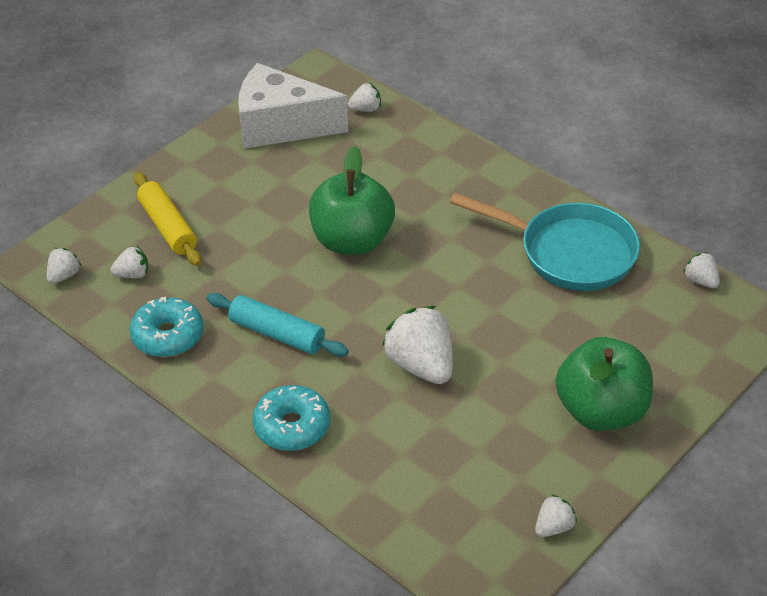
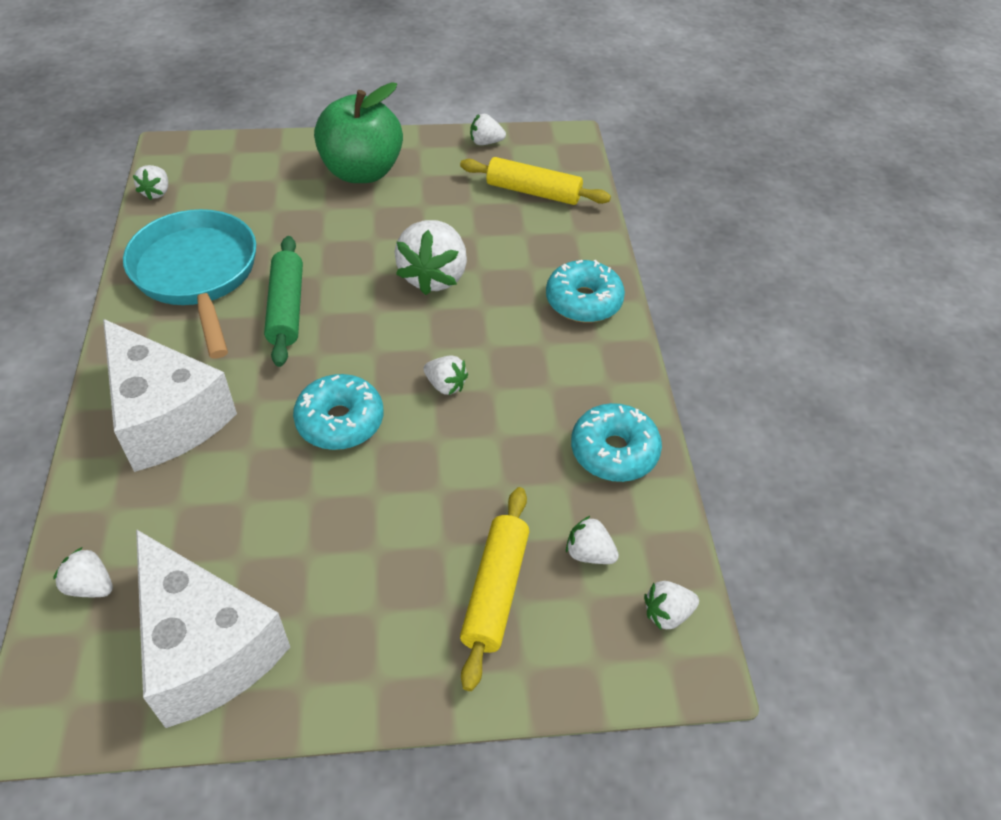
camera: 140 degrees left, 5 degrees up
(277, 334) = (514, 381): turquoise rolling pin -> none
(317, 301) = (445, 385): none -> white strawberry
(352, 241) = (340, 421): green apple -> turquoise donut
(445, 502) = (533, 192): none -> yellow rolling pin
(448, 180) = (166, 416): none -> white cheese
(481, 274) = (286, 308): none -> green rolling pin

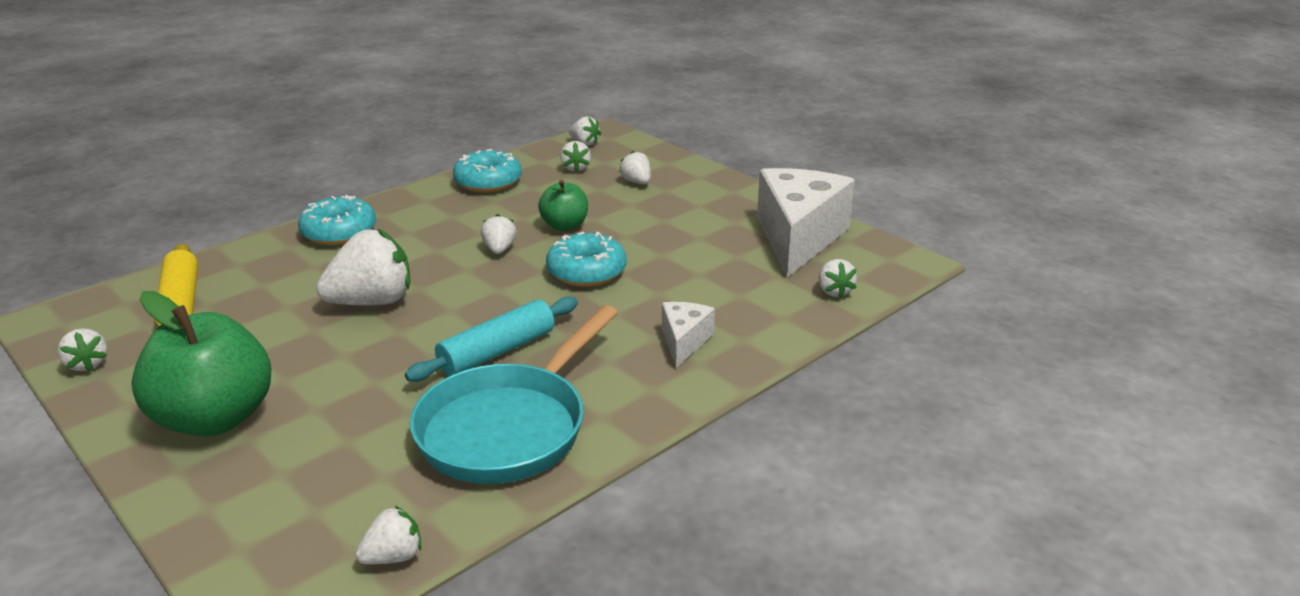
camera: 125 degrees left, 20 degrees down
(166, 416) = (684, 342): white cheese -> white cheese, size x0.48
(286, 308) = (497, 352): green rolling pin -> turquoise rolling pin
(446, 457) = (565, 226): none -> green apple
(495, 591) = (636, 182): yellow rolling pin -> white strawberry

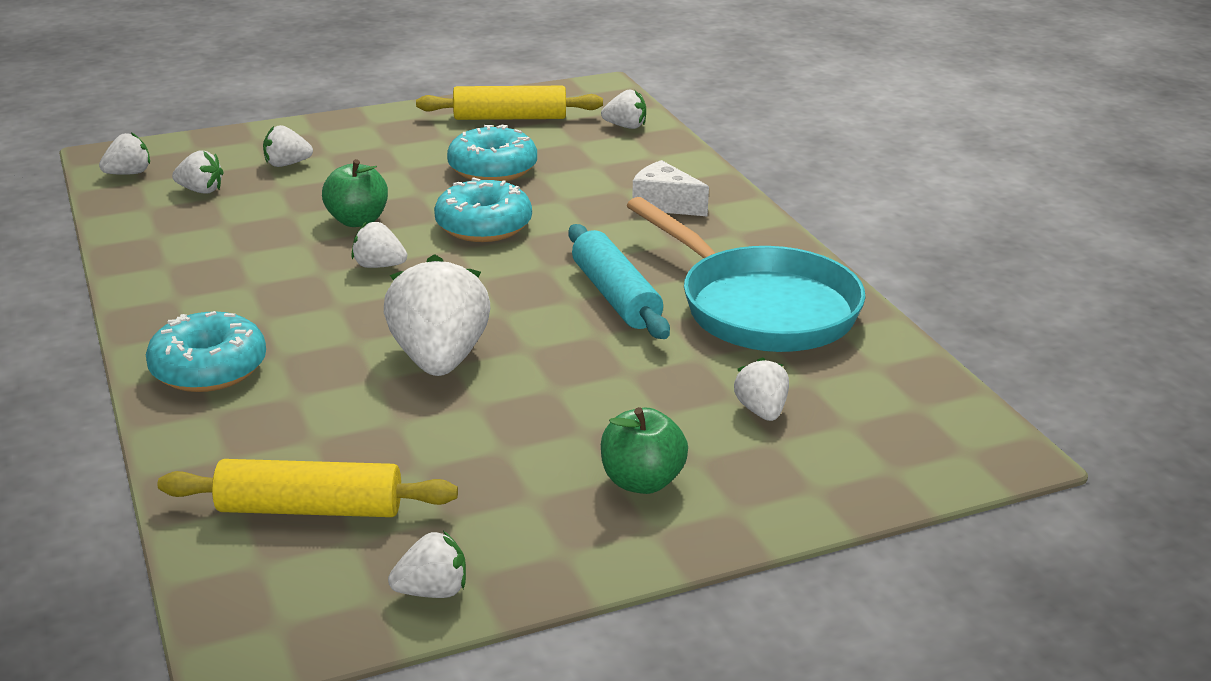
camera: 70 degrees left, 0 degrees up
(215, 418) = (642, 481): green apple -> green apple, size x0.54
(393, 557) = (933, 386): white strawberry -> white strawberry (761, 411)
(488, 182) = (172, 249): turquoise donut -> turquoise donut (492, 169)
(798, 238) = (510, 118): white cheese -> yellow rolling pin

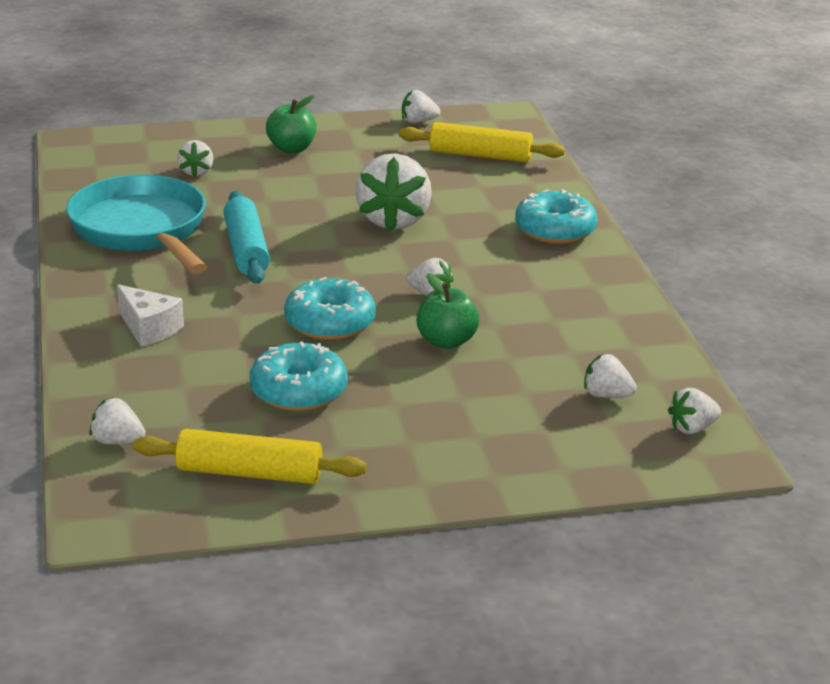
camera: 170 degrees left, 0 degrees up
(287, 164) = (521, 423): white strawberry -> none

